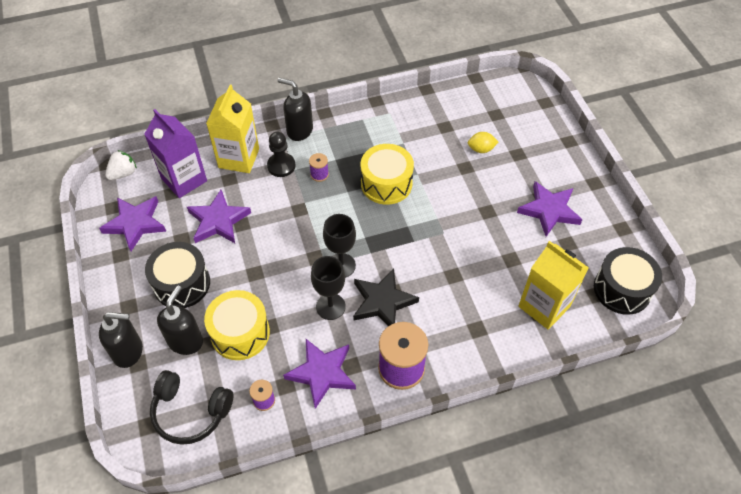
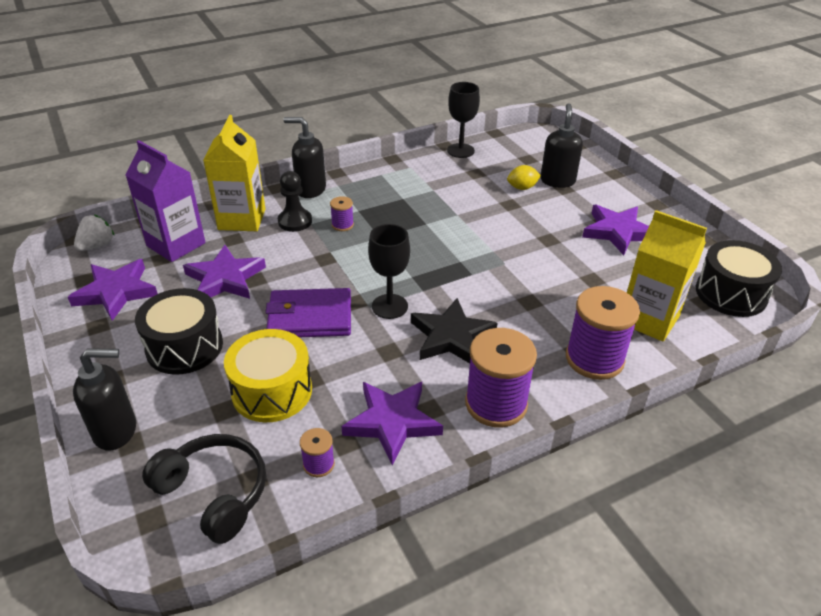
camera: 10 degrees left, 15 degrees down
(186, 341) = (197, 409): black soap dispenser -> black soap dispenser (557, 181)
(190, 412) = (214, 493): black headphones -> black headphones turned 150 degrees counterclockwise
(278, 268) = (310, 317): none -> purple wallet
(330, 306) = (386, 349): black goblet -> black goblet (460, 151)
(386, 183) = (424, 226): yellow drum -> none
(488, 338) = (594, 359): none -> purple spool

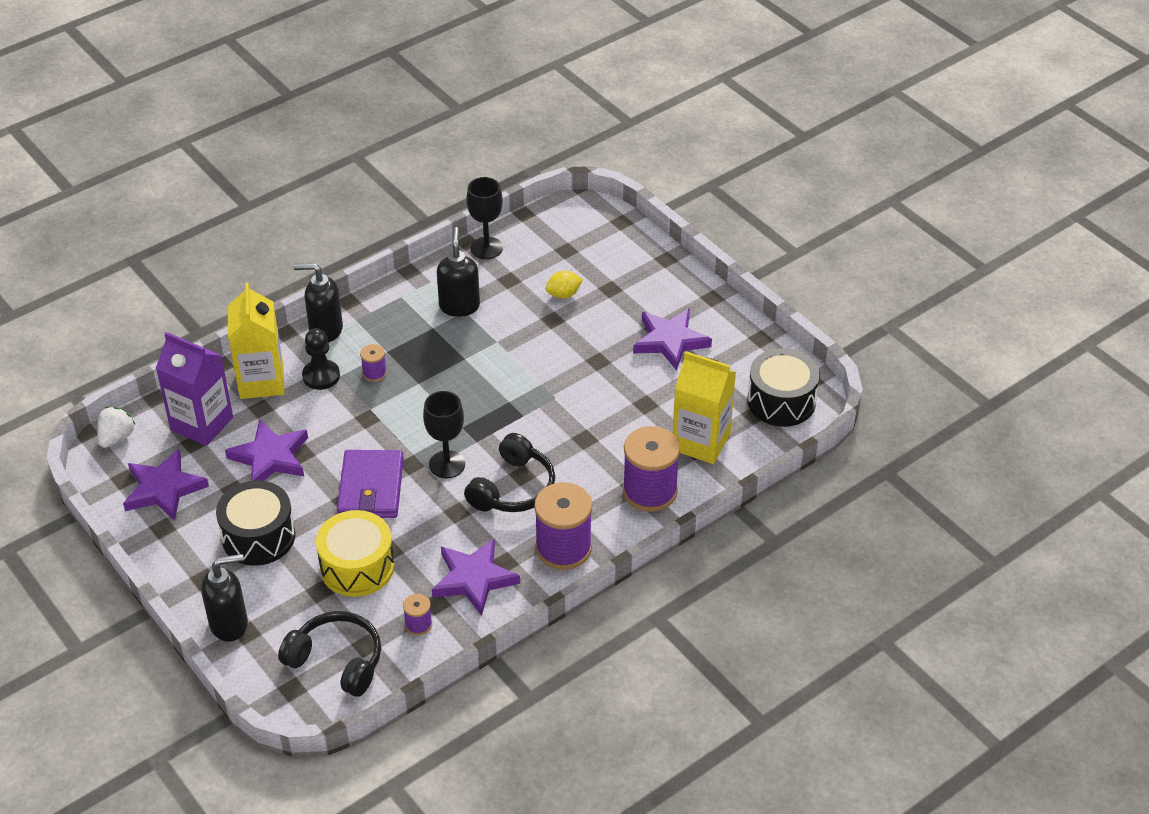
camera: 10 degrees left, 5 degrees up
(310, 317) = (371, 488): purple wallet -> purple wallet turned 75 degrees counterclockwise
(451, 337) = (513, 488): black star -> black headphones
(557, 181) = (602, 279): black soap dispenser -> black soap dispenser (459, 306)

